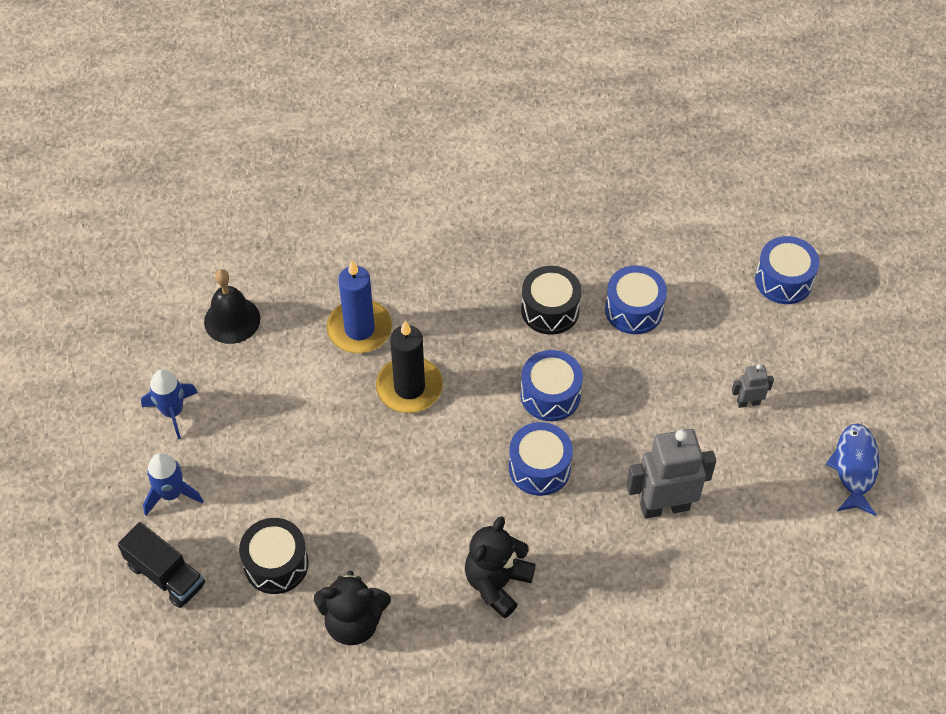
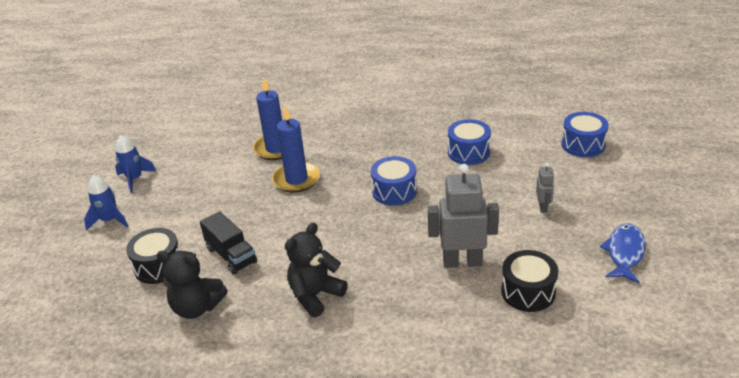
camera: 15 degrees right, 20 degrees down
(166, 575) = (80, 264): black truck -> black truck (231, 255)
(232, 320) = (197, 139): black bell -> none
(409, 387) = (296, 179): black candle -> blue candle
(539, 468) = (372, 230): blue drum -> none
(550, 310) = (409, 148): black drum -> black drum (528, 292)
(748, 402) = (543, 207): grey robot -> grey robot turned 90 degrees clockwise

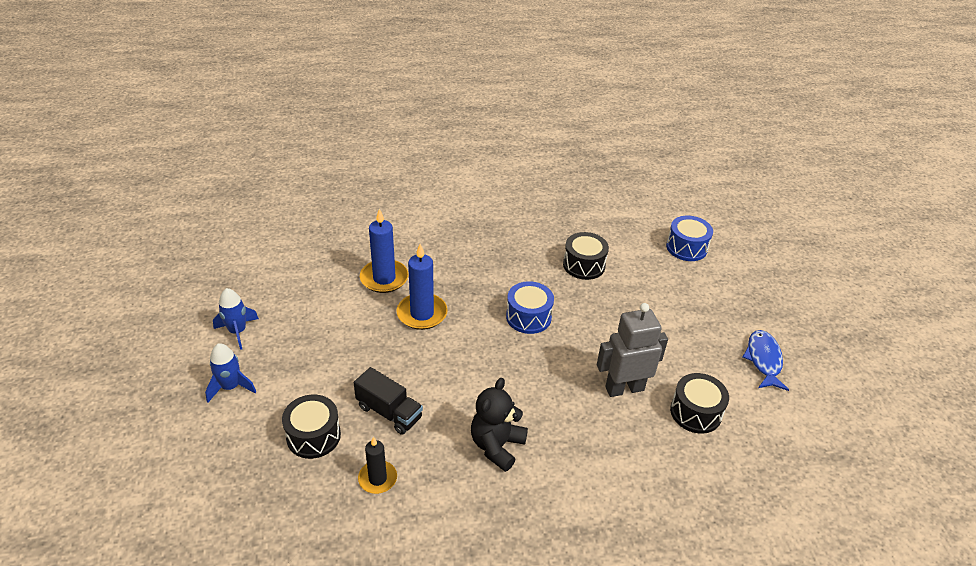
camera: 20 degrees left, 5 degrees up
(197, 307) = (377, 478): black teddy bear -> black candle
(468, 152) = (584, 265): blue drum -> black drum
(543, 207) = (675, 320): grey robot -> none

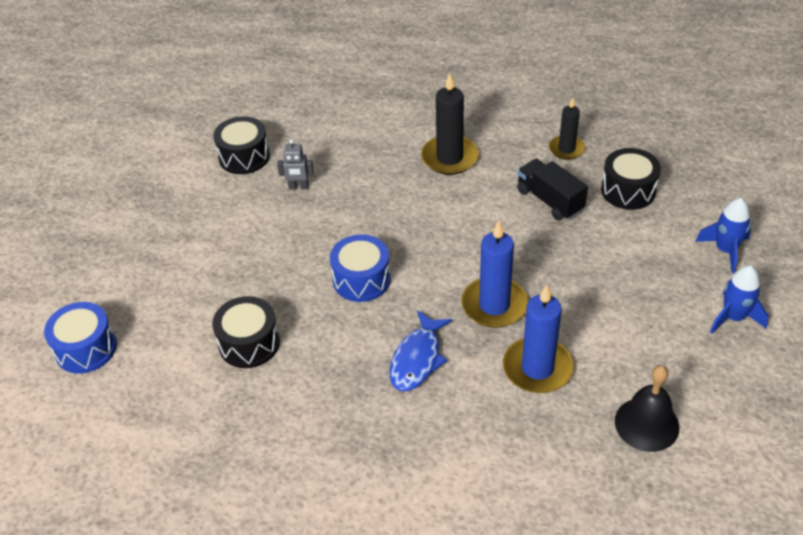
camera: 160 degrees left, 5 degrees up
(311, 258) = (646, 424): none -> black bell
(497, 446) = (449, 158): black teddy bear -> black candle
(624, 388) = (298, 187): grey robot -> grey robot, size x0.49
(763, 360) = (132, 192): blue fish -> blue fish (417, 359)

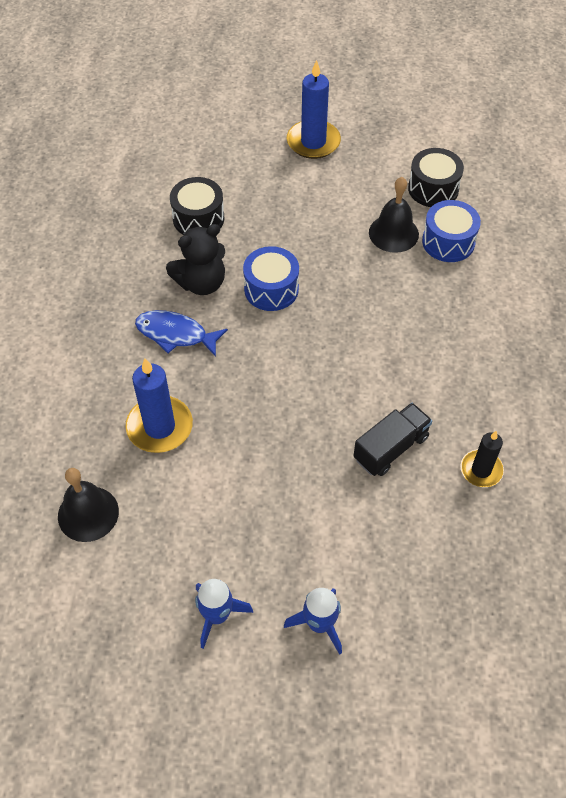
camera: 85 degrees right, 10 degrees up
(86, 348) = (197, 122): blue drum -> blue drum (448, 242)
(298, 187) = (393, 233): grey robot -> black bell
(347, 338) = (201, 283): none -> black teddy bear
(449, 158) = (452, 355): black candle -> none
(494, 305) = (238, 393): blue candle -> blue candle (313, 142)
(628, 190) = (414, 530): black drum -> none

